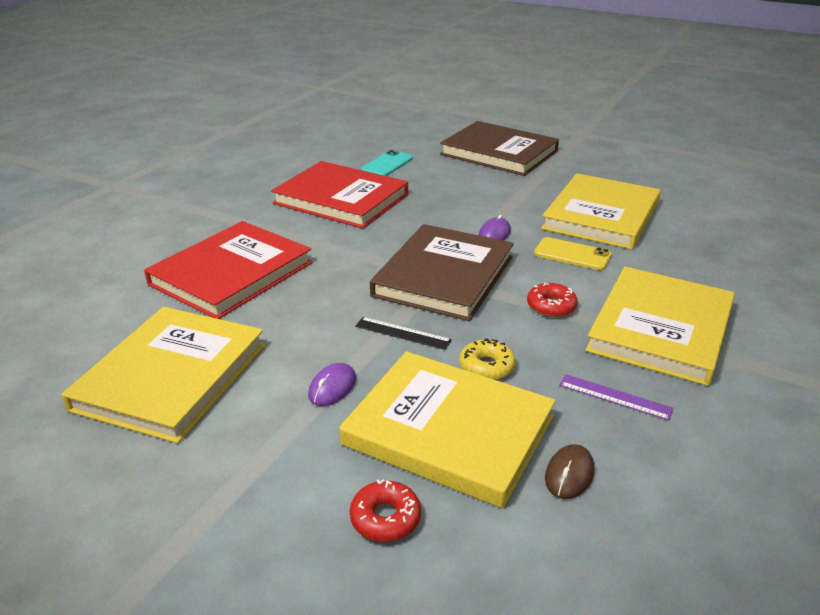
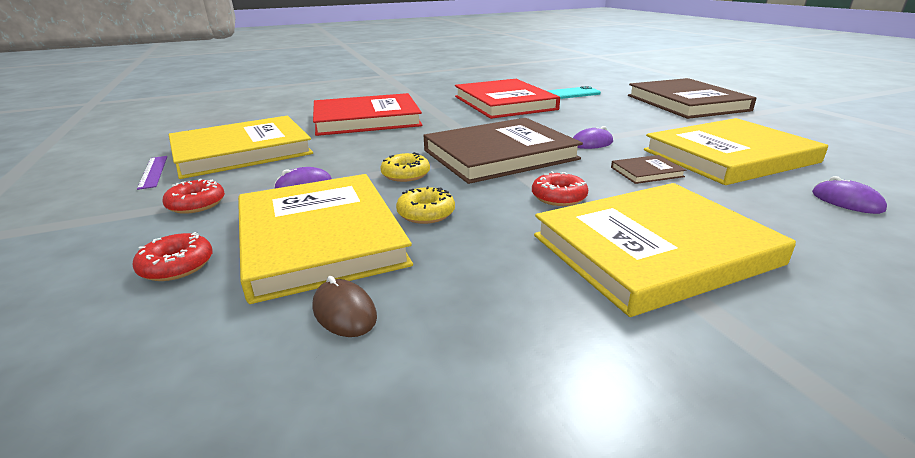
camera: 40 degrees right, 5 degrees down
(267, 459) = (196, 204): none -> red donut
(402, 333) = (405, 174): black ruler -> yellow donut
(569, 474) = (344, 312): brown mouse -> brown mouse turned 75 degrees clockwise
(572, 254) = (646, 172): yellow phone -> brown book
(615, 397) = (500, 278): purple ruler -> purple ruler (153, 172)
(704, 239) = (846, 201): none -> purple mouse

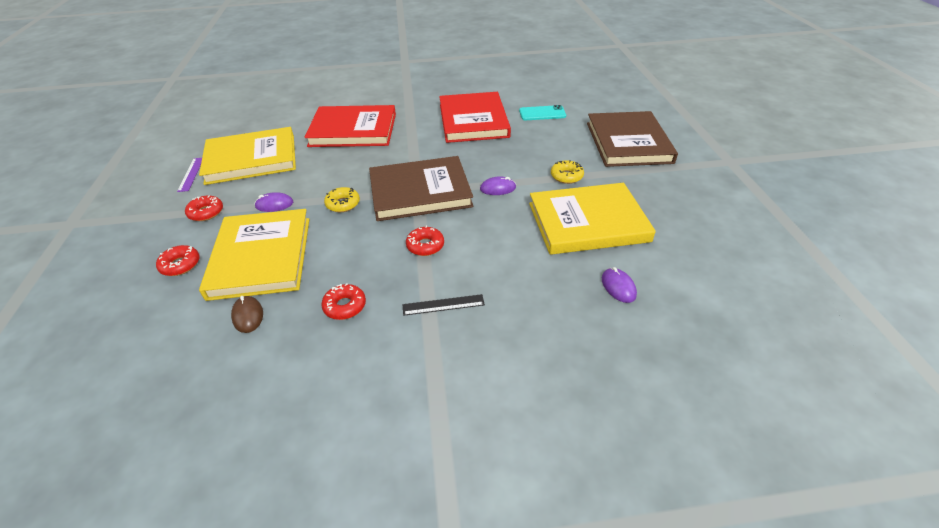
camera: 15 degrees right, 15 degrees up
(426, 213) = (332, 246): yellow donut -> yellow donut (566, 176)
(506, 273) = (345, 306): none -> red donut
(646, 172) = (507, 230): brown book -> none
(653, 250) = (443, 305): yellow book -> black ruler

